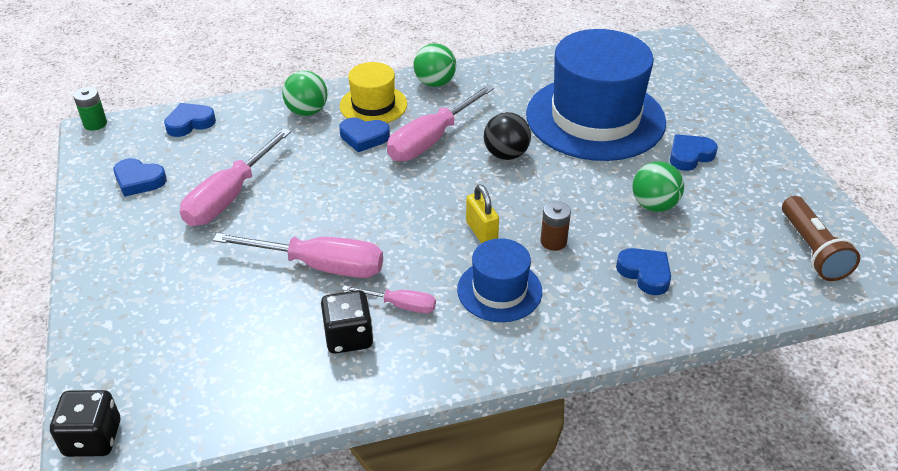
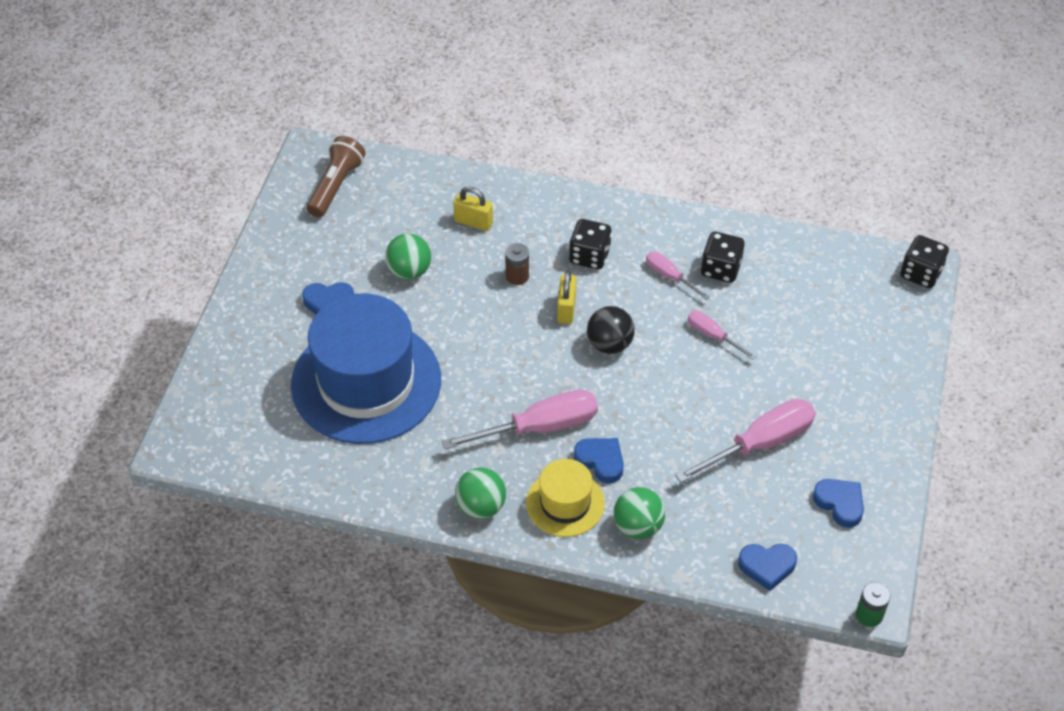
camera: 150 degrees left, 10 degrees up
(320, 266) = (712, 335): pink screwdriver -> pink screwdriver, size x0.53
(499, 290) = (589, 256): blue hat -> black dice
(506, 154) = (484, 377): black ball -> black ball (609, 344)
(645, 273) = (473, 222): blue heart -> yellow padlock

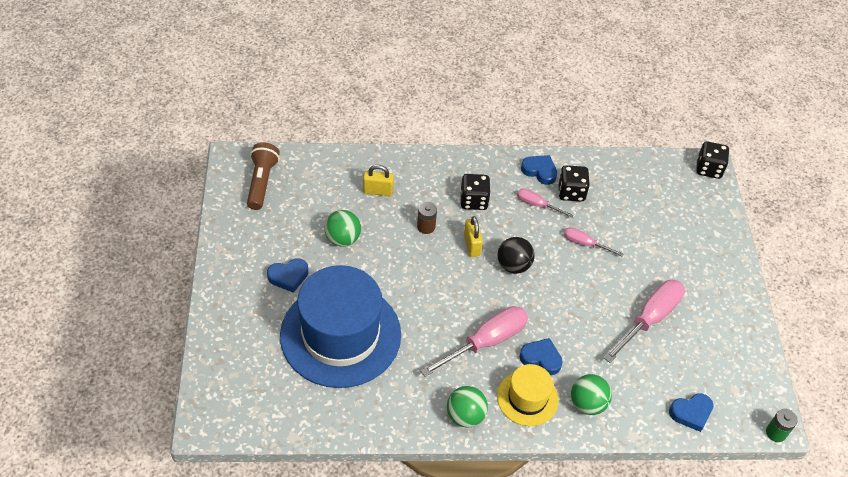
camera: 20 degrees left, 0 degrees up
(840, 503) = (722, 352): blue heart -> blue heart (539, 171)

